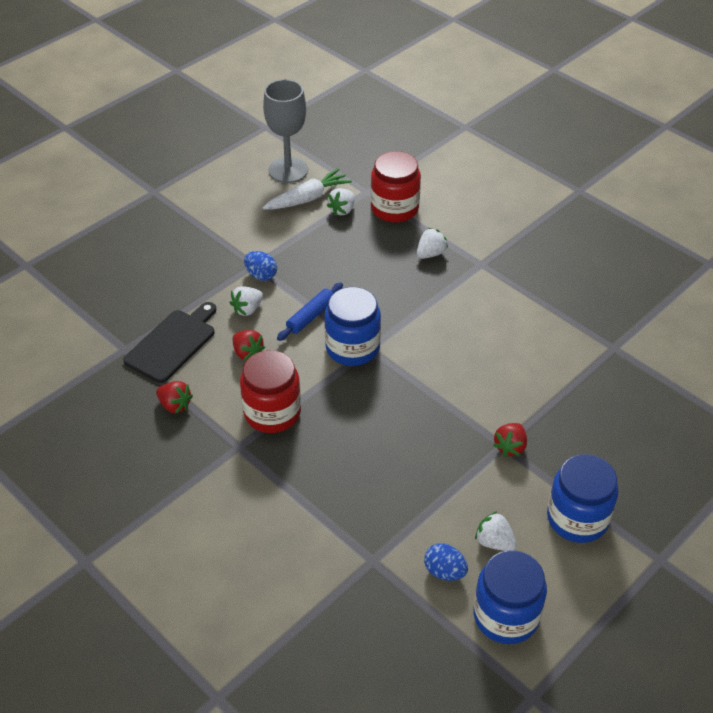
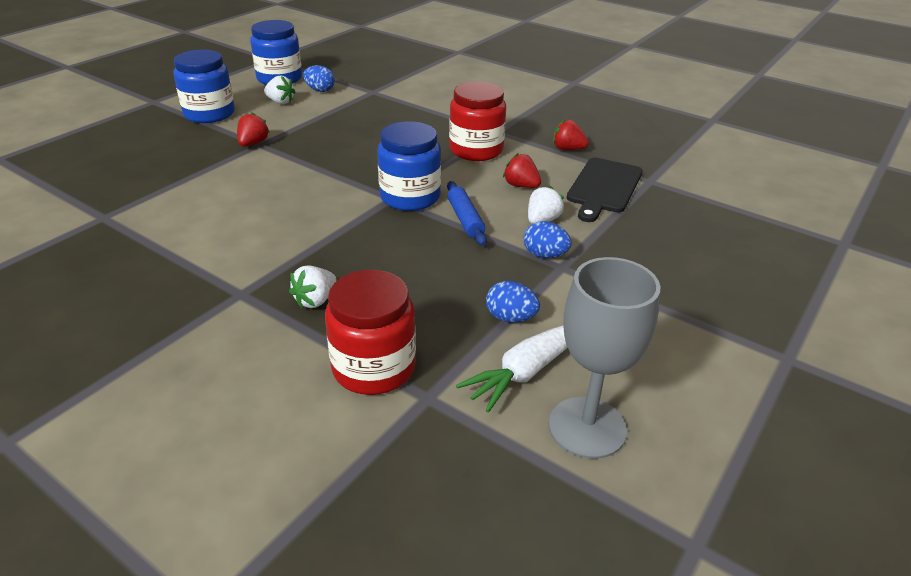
camera: 170 degrees right, 10 degrees down
(305, 230) = (510, 318): none -> blue egg
(310, 316) = (465, 219): blue rolling pin -> blue rolling pin turned 45 degrees counterclockwise
(342, 210) = (462, 356): white strawberry -> none

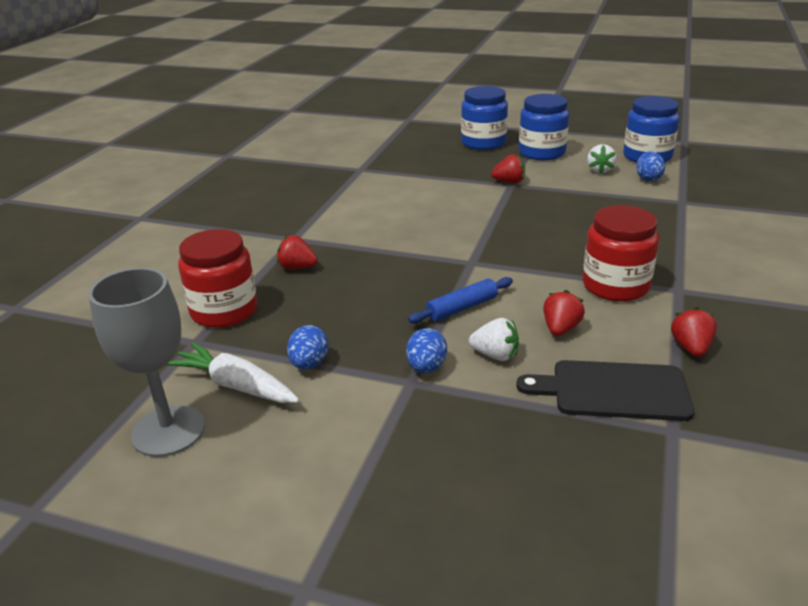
camera: 75 degrees right, 5 degrees down
(315, 300) = (297, 267): white strawberry -> red strawberry
(410, 197) = (481, 270): blue jar -> blue jar (483, 143)

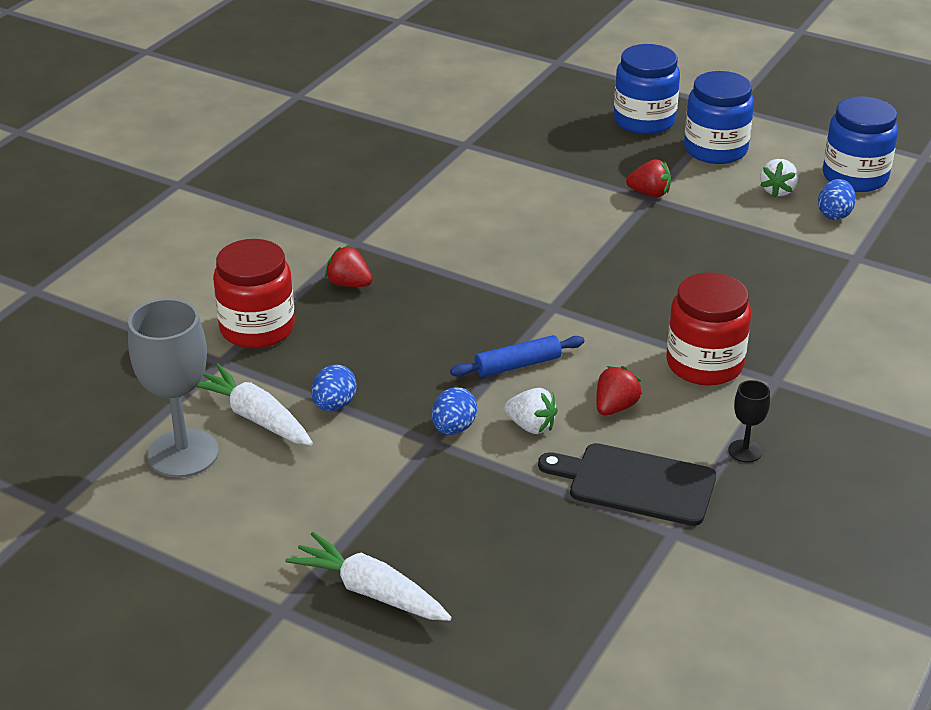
camera: 10 degrees right, 5 degrees up
(398, 547) = (369, 591): none -> white carrot
(691, 348) = (745, 451): red strawberry -> black goblet

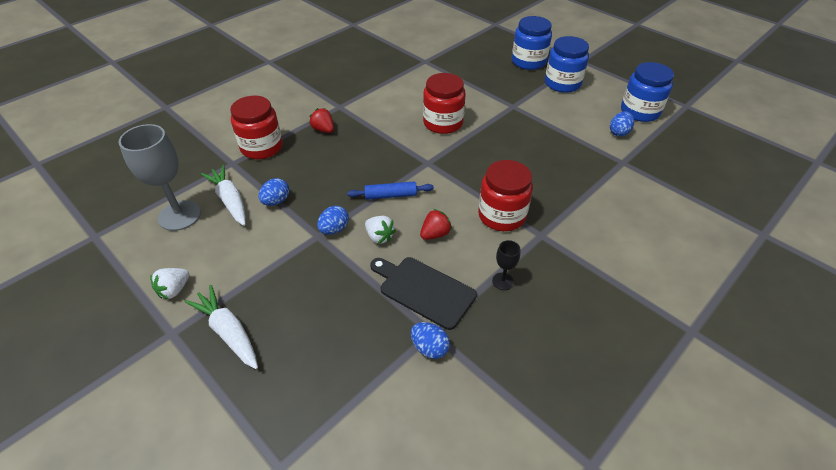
camera: 15 degrees right, 10 degrees up
(547, 242) = (443, 123): none -> red jar
(649, 193) = (514, 103): red strawberry -> none
(679, 552) = (429, 348): none -> blue egg
(778, 191) = (590, 113): white strawberry -> white strawberry (174, 290)

